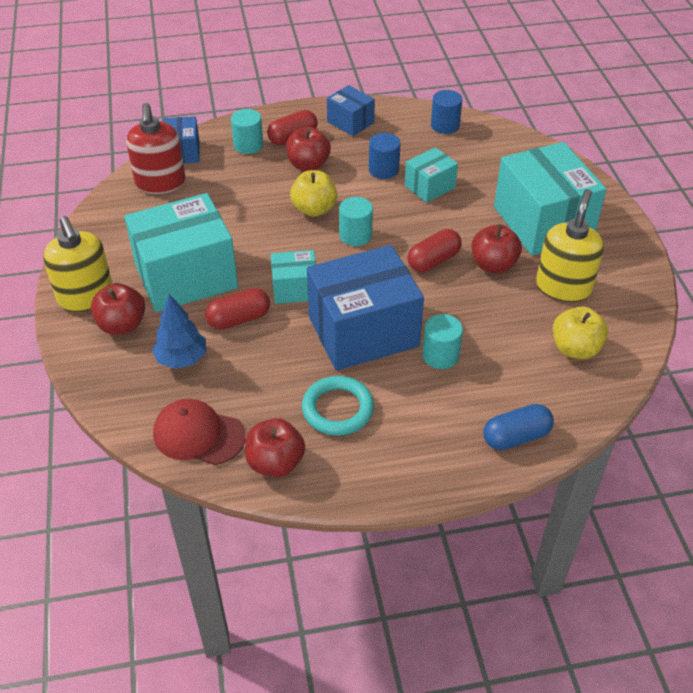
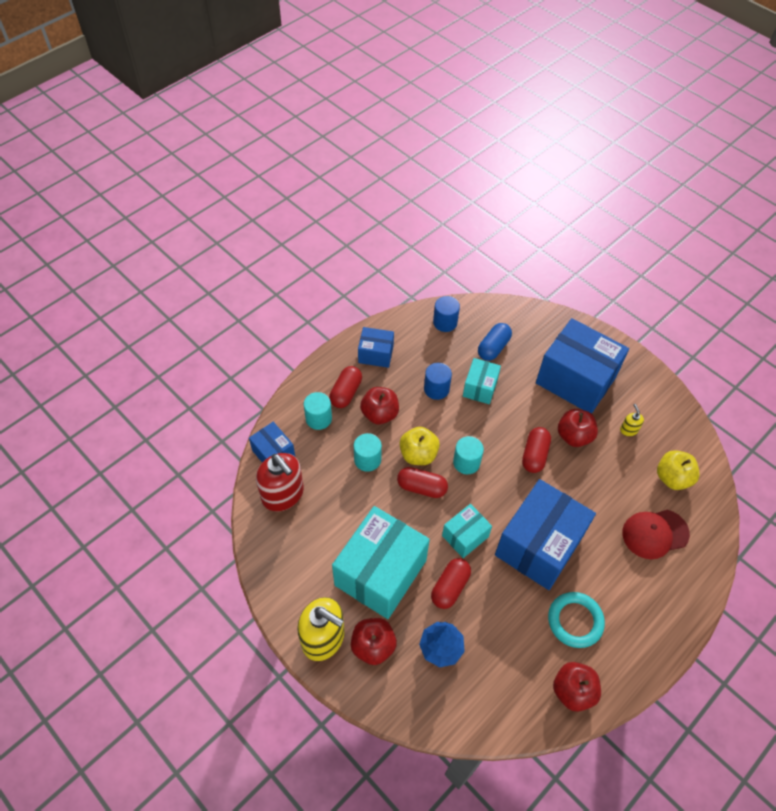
camera: 35 degrees left, 10 degrees up
(198, 435) = (507, 703): red cap -> red cap (654, 534)
(291, 234) = (421, 487): none -> red capsule
(440, 355) = (601, 534): turquoise cylinder -> turquoise cylinder (367, 459)
(516, 437) = (691, 571): blue capsule -> blue capsule (493, 347)
(542, 222) = (576, 380): turquoise box -> blue box
(563, 287) = (628, 430): yellow soap dispenser -> yellow soap dispenser, size x0.44

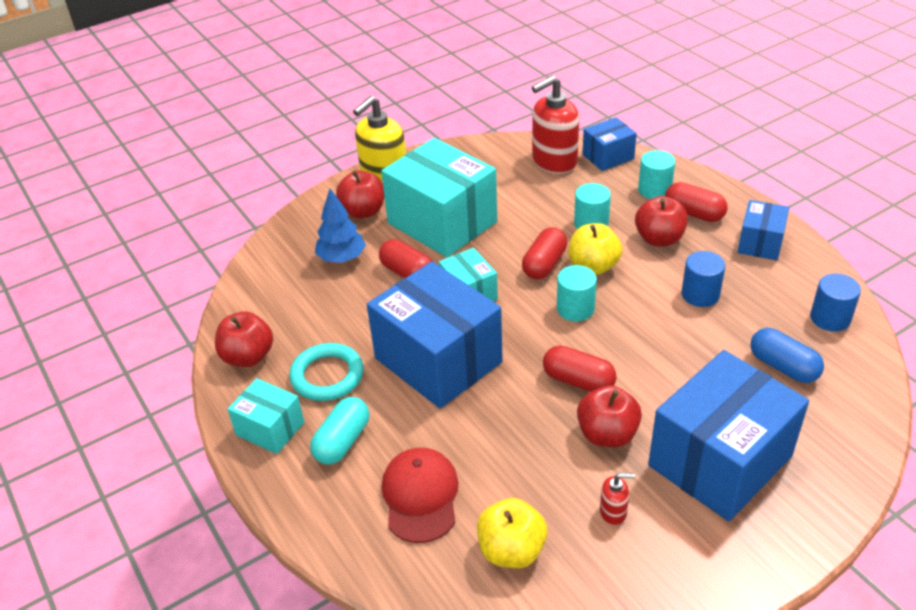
camera: 105 degrees right, 15 degrees down
(480, 388) = (702, 340): turquoise box -> turquoise box (270, 429)
(628, 430) = (613, 512): yellow soap dispenser -> red soap dispenser
(629, 593) = (342, 441): none -> turquoise capsule

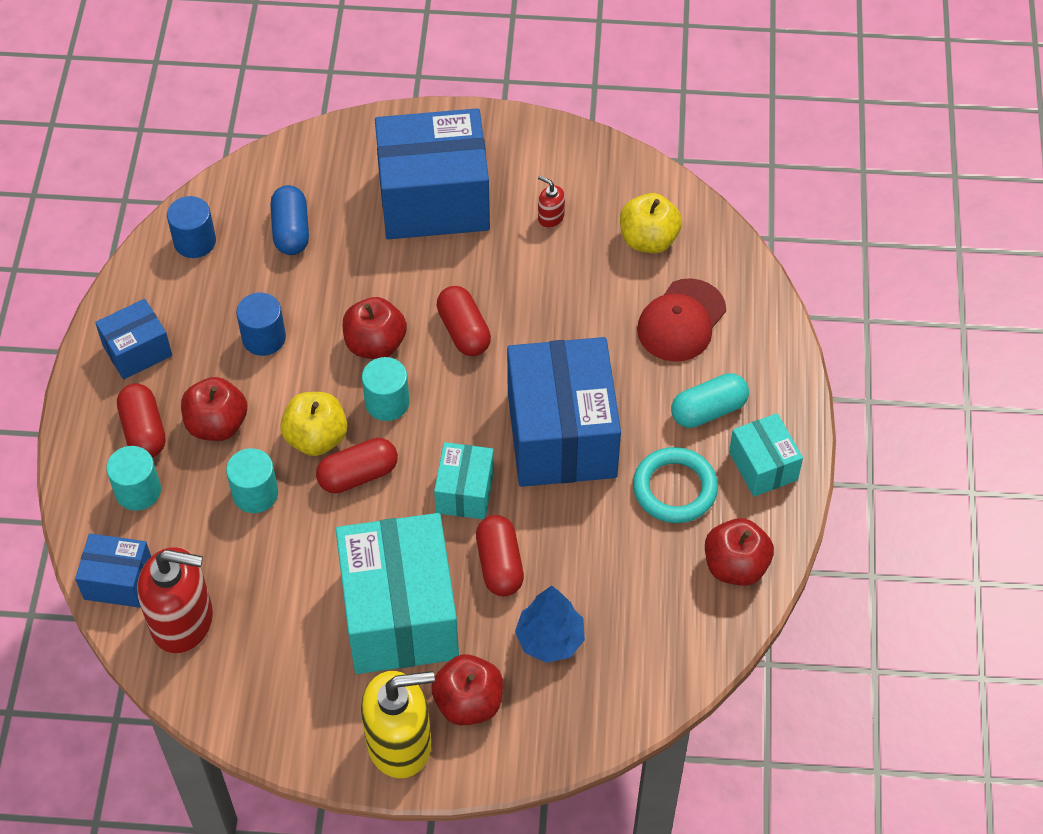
camera: 145 degrees left, 15 degrees up
(607, 434) = (492, 272): red apple -> red apple (375, 344)

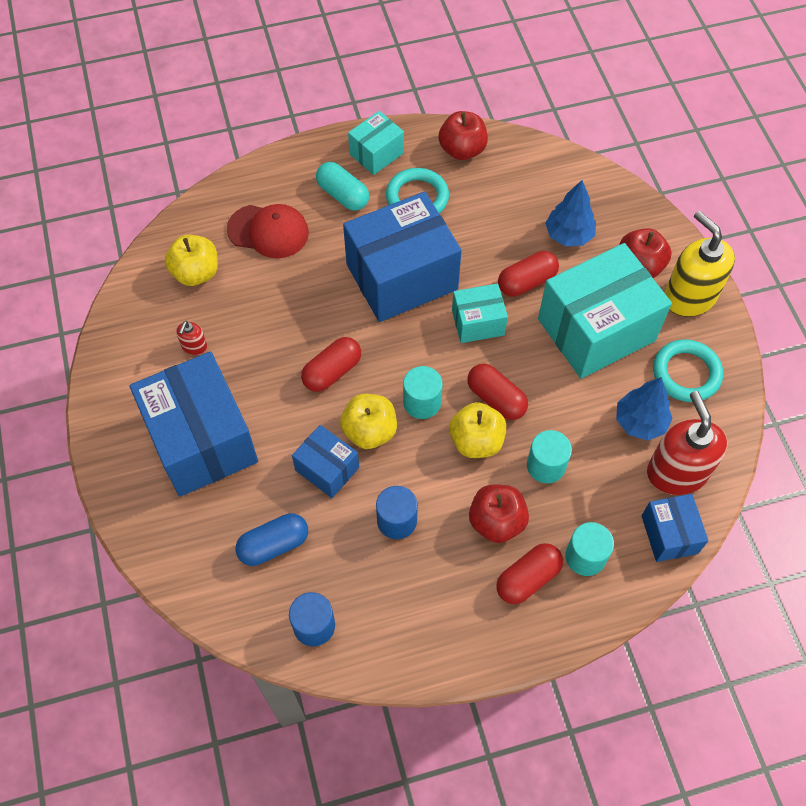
camera: 110 degrees left, 5 degrees up
(137, 351) = (451, 622): blue box -> blue box (327, 469)
(260, 610) = (640, 422): none -> blue tree
(297, 688) = (686, 373): none -> turquoise ring
(375, 344) = (369, 431): red apple -> yellow apple

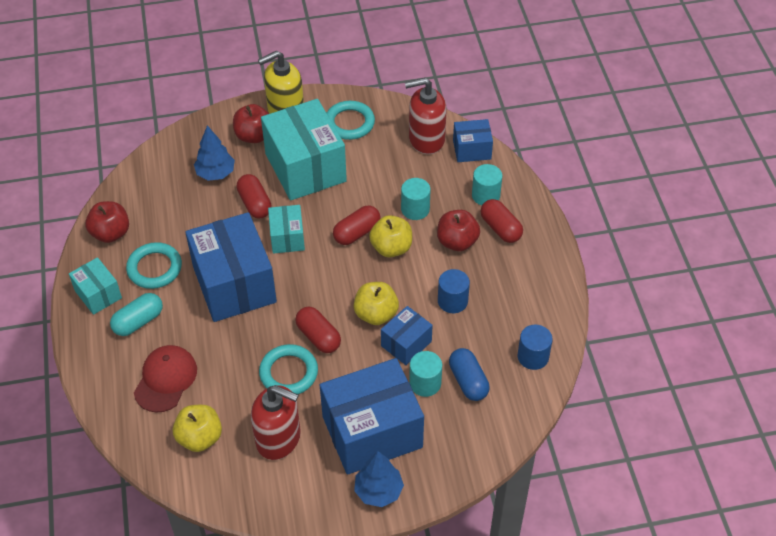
camera: 85 degrees left, 10 degrees down
(194, 346) = (279, 438): red soap dispenser -> red soap dispenser, size x2.26
(280, 346) = (288, 373): none -> turquoise ring
(422, 402) = (354, 279): turquoise cylinder -> turquoise cylinder (425, 383)
(640, 422) = (385, 153): blue tree -> blue tree (378, 491)

